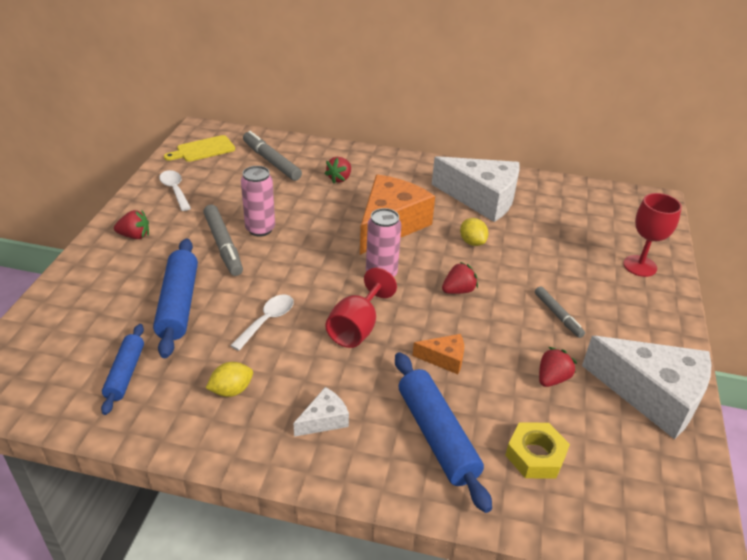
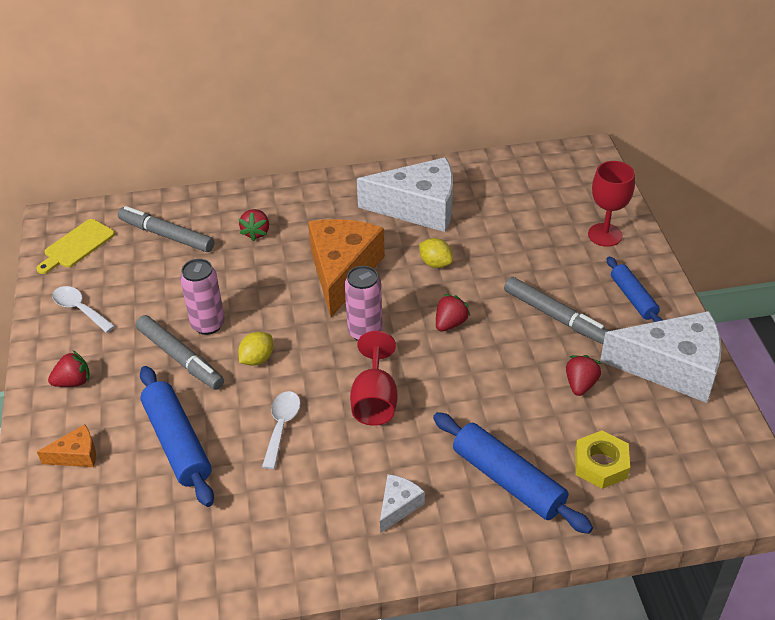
camera: 20 degrees left, 5 degrees up
(125, 373) = (174, 537): blue rolling pin -> blue rolling pin (633, 298)
(231, 390) = (292, 512): yellow lemon -> yellow lemon (257, 359)
(444, 359) = (475, 401): orange cheese -> orange cheese (76, 455)
(558, 315) = (555, 316): grey marker -> grey marker, size x1.62

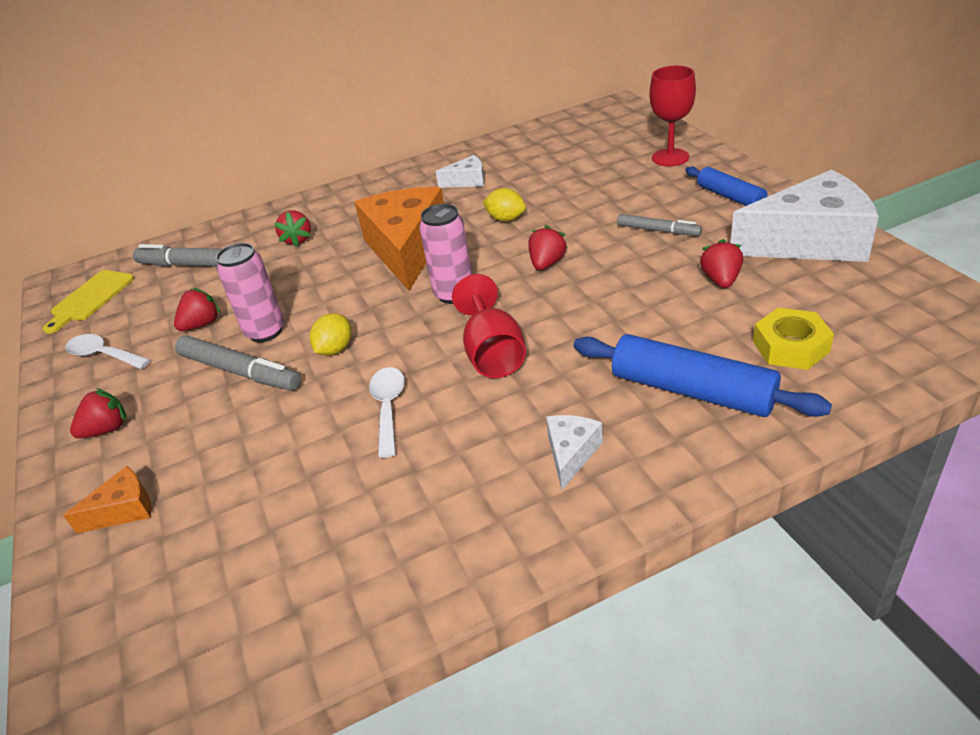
camera: 10 degrees left, 5 degrees down
(160, 301) = (202, 324): none -> red strawberry
(177, 443) = (259, 460): blue rolling pin -> none
(419, 208) = (467, 181): white cheese -> white cheese, size x0.45
(555, 316) = (658, 231): grey marker -> grey marker, size x0.62

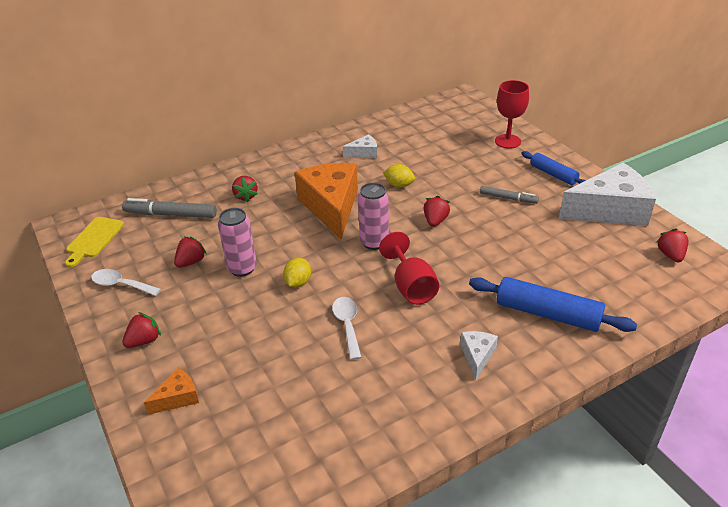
camera: 10 degrees left, 0 degrees up
(240, 372) = (232, 298): grey marker -> none
(721, 280) = (555, 236): red strawberry -> red strawberry (670, 255)
(790, 346) = (605, 284): yellow nut -> none

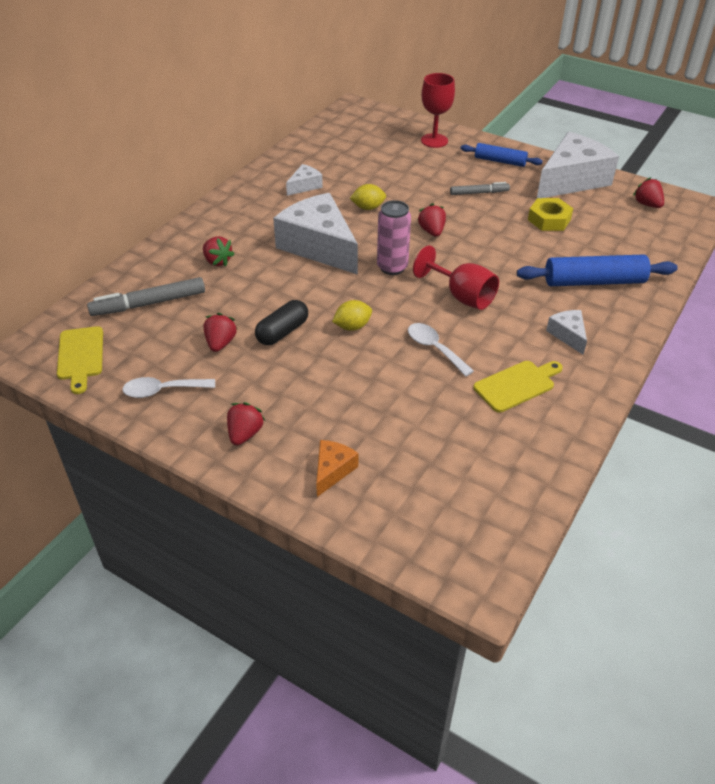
camera: 30 degrees left, 5 degrees up
(242, 268) = (282, 332): pink can -> black capsule
(298, 282) = (352, 326): yellow lemon -> yellow lemon turned 75 degrees clockwise
(331, 206) = (319, 246): orange cheese -> white cheese
(389, 385) = (517, 385): none -> yellow cutting board
(554, 241) = (549, 220): none -> yellow nut

